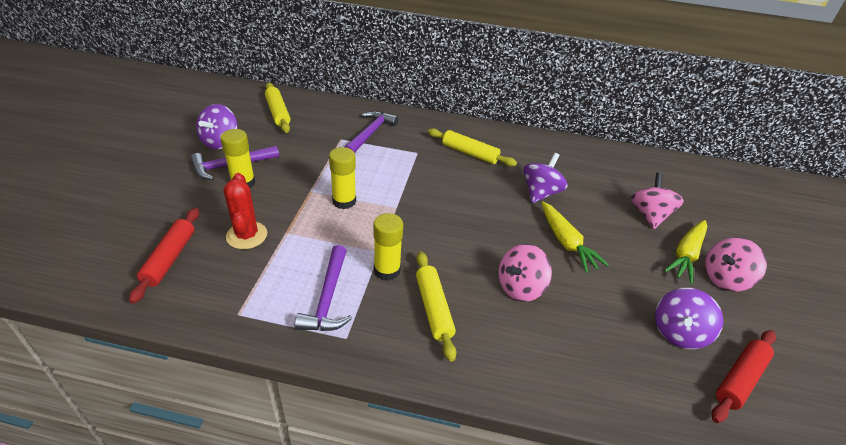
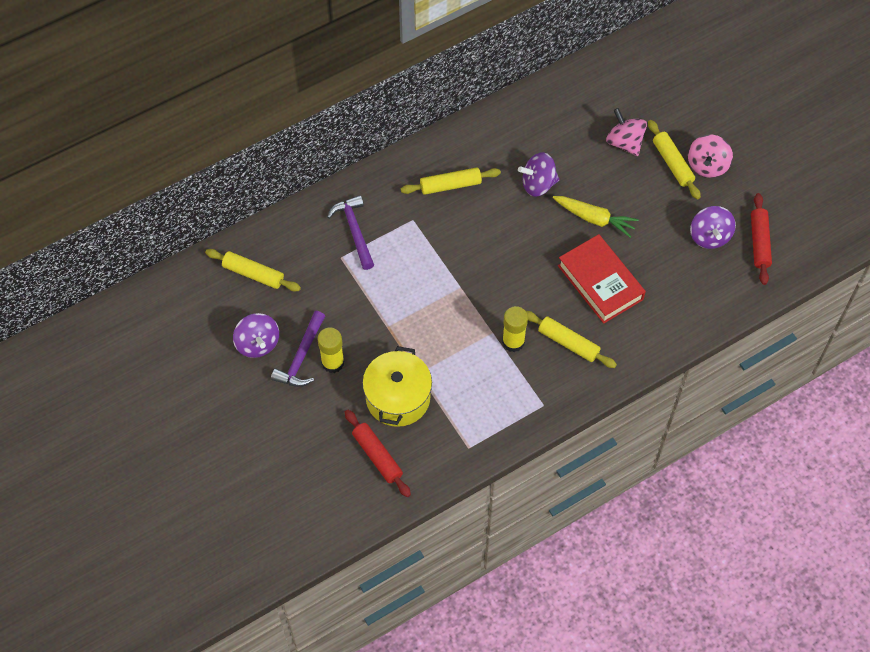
camera: 40 degrees left, 20 degrees up
(246, 235) = (398, 398): red cactus -> yellow pot
(328, 298) = (504, 392): purple hammer -> none
(344, 201) = (421, 314): yellow glue stick -> none
(520, 287) = (600, 282): pink spinning top -> red book
(540, 193) = (538, 184): purple spinning top -> purple spinning top turned 90 degrees counterclockwise
(686, 255) = (672, 163): yellow carrot -> yellow rolling pin

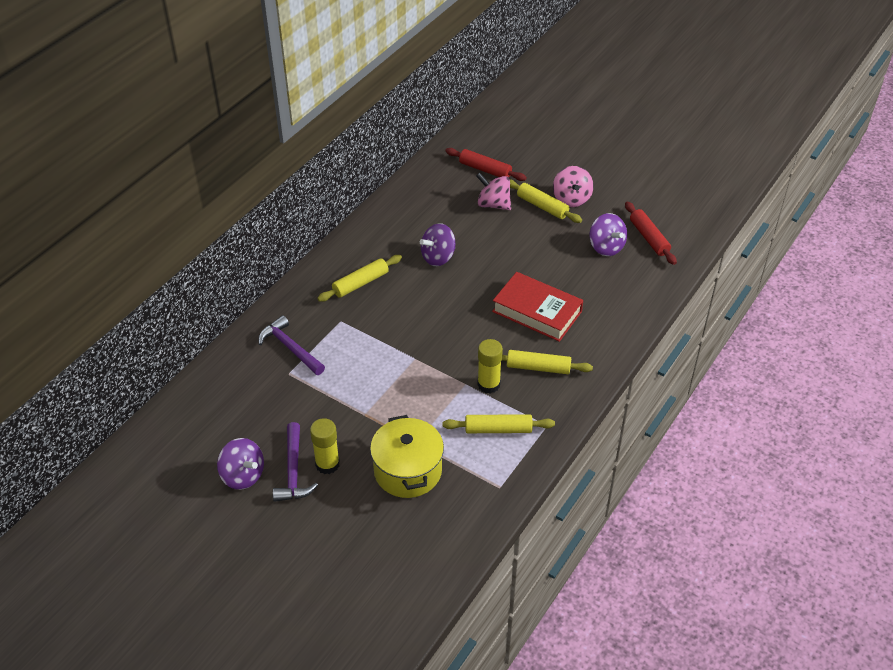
camera: 25 degrees left, 15 degrees down
(253, 274) = (208, 417): yellow rolling pin -> yellow rolling pin (498, 429)
(377, 456) = (416, 529): red rolling pin -> red rolling pin (485, 170)
(594, 219) = (502, 266): yellow carrot -> none

